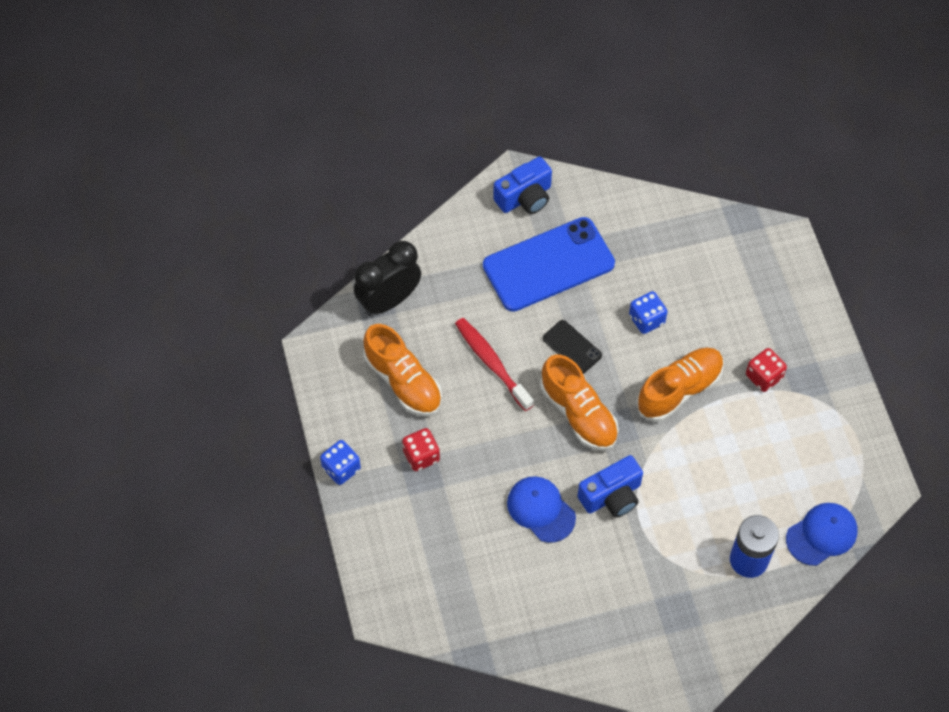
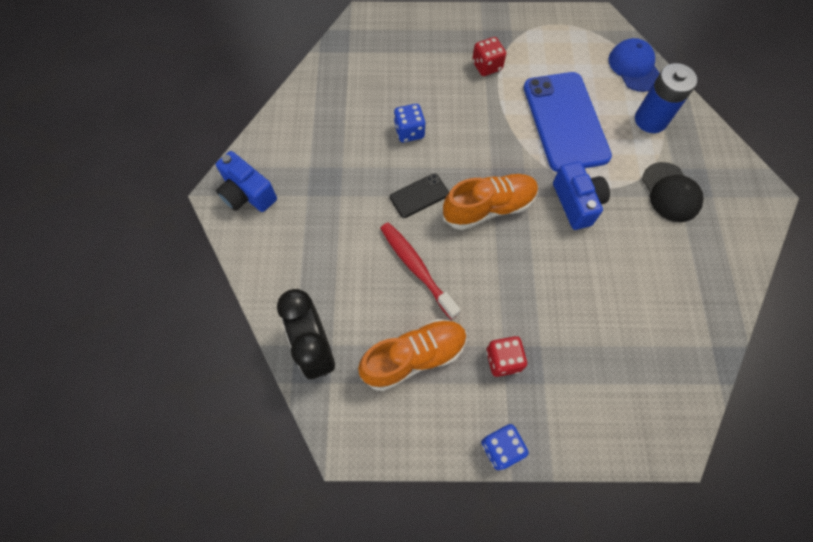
camera: 75 degrees left, 5 degrees up
(491, 363) = (416, 268): red toothbrush -> red toothbrush turned 75 degrees clockwise
(525, 197) = (247, 194): blue camera -> blue camera turned 150 degrees clockwise
(541, 510) = (581, 264): blue cap -> none
(548, 265) = (327, 193): blue phone -> blue phone (565, 121)
(656, 589) = (670, 192): none -> black cap
(679, 390) = (484, 126): orange shoe -> none

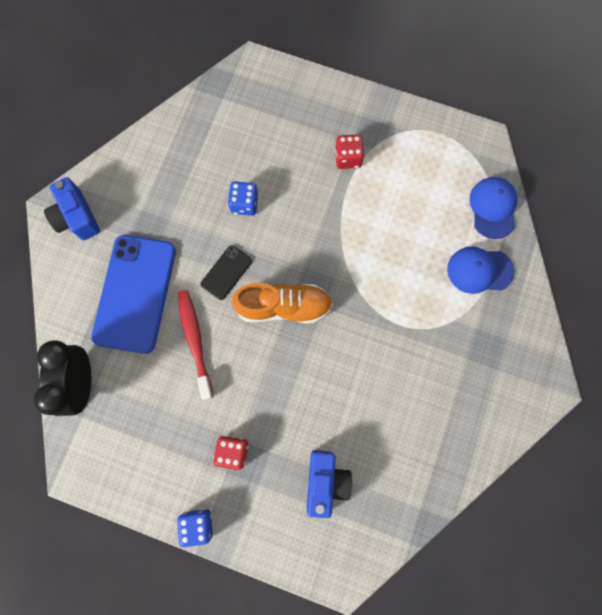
camera: 20 degrees right, 10 degrees up
(414, 357) = (159, 421): orange shoe -> none
(419, 196) = (226, 272): black phone -> black phone turned 45 degrees counterclockwise
(565, 121) = (396, 243): blue phone -> blue phone (135, 293)
(576, 203) = (366, 330): blue camera -> blue camera (325, 481)
(650, 120) = (479, 270): blue battery -> blue cap
(670, 192) = (459, 351): black cap -> none

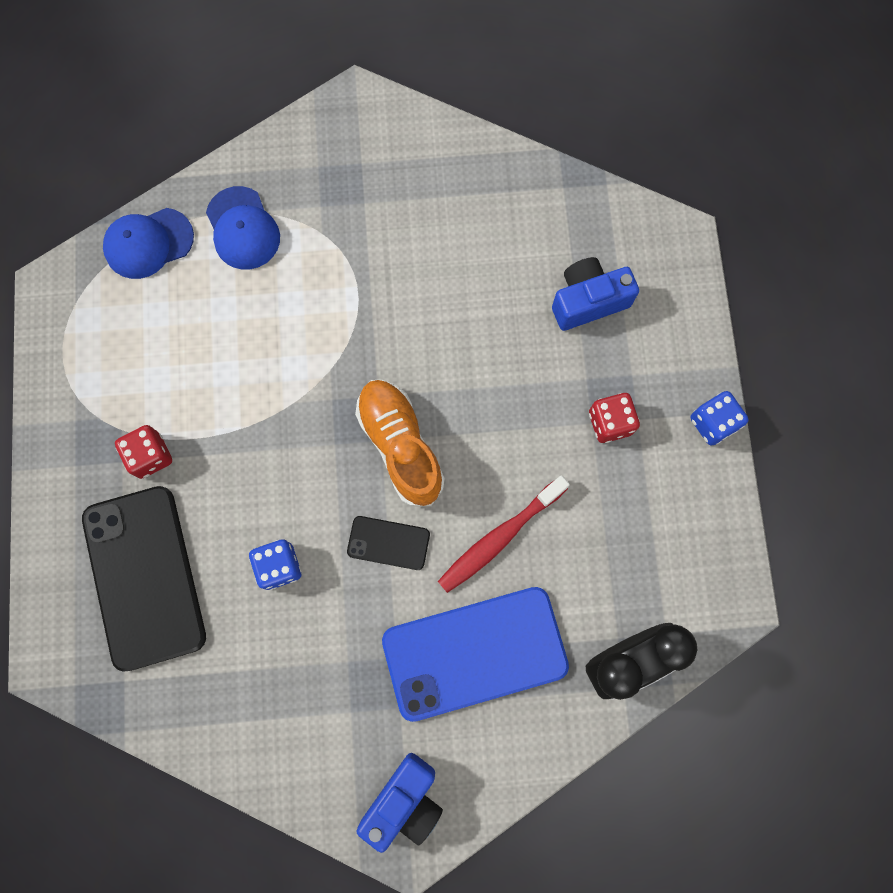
camera: 115 degrees left, 0 degrees up
(276, 129) = (144, 577): none -> black phone

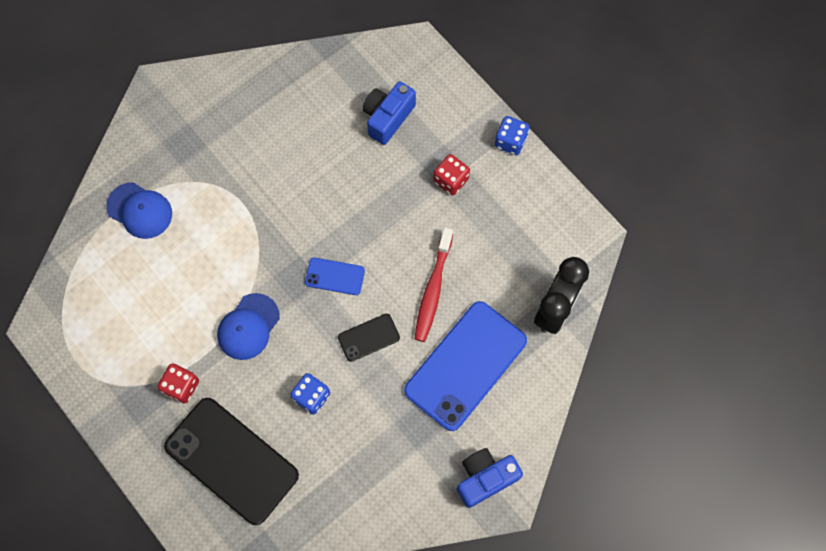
camera: 35 degrees left, 5 degrees down
(148, 243) = (84, 258): blue cap -> blue cap (248, 327)
(400, 446) = (335, 276): orange shoe -> blue phone
(404, 801) = (485, 478): blue camera -> blue camera turned 120 degrees counterclockwise

